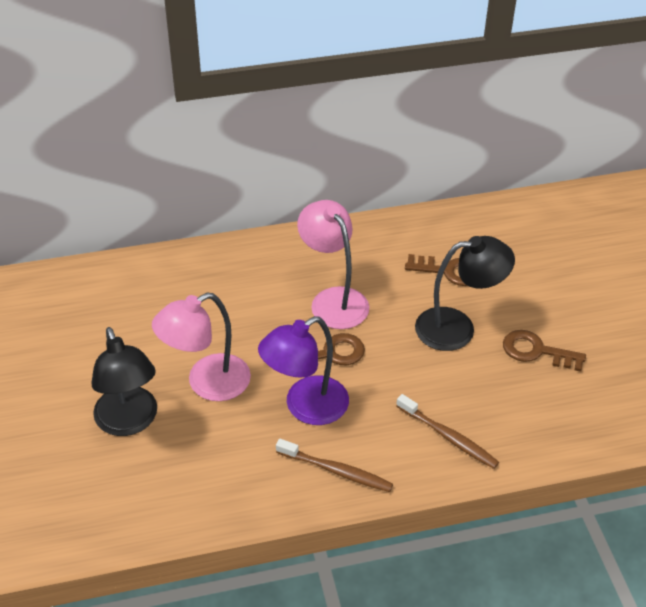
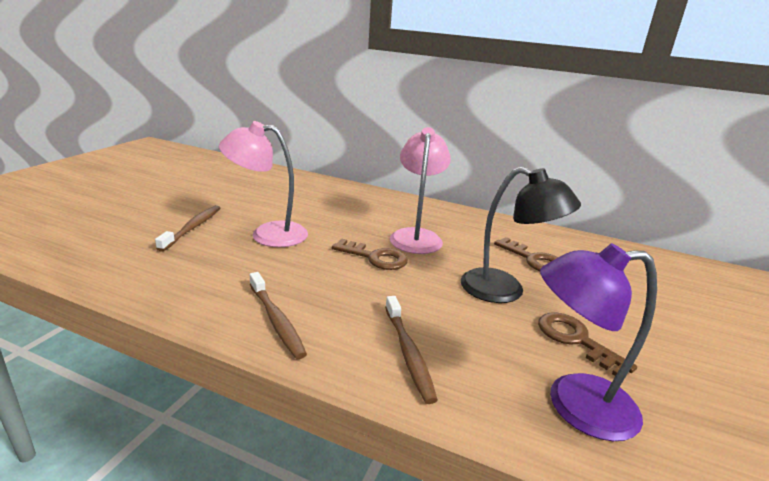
camera: 35 degrees right, 20 degrees down
(129, 422) = (193, 228): black lamp -> brown toothbrush
(305, 407) = (313, 274): purple lamp -> purple lamp (574, 405)

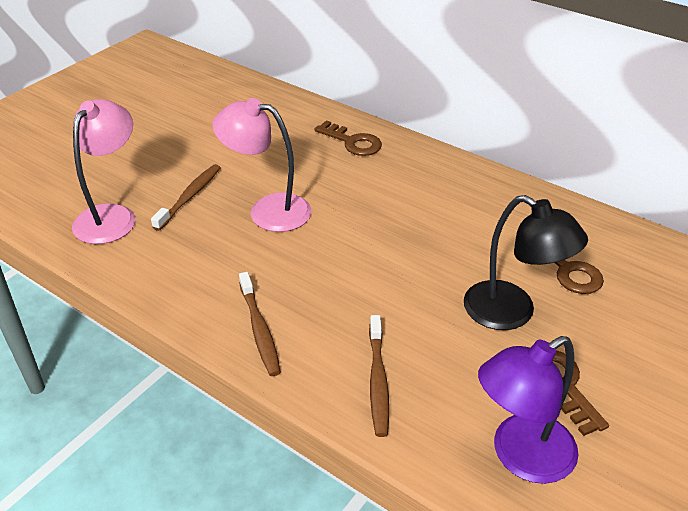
camera: 15 degrees right, 15 degrees up
(375, 257) = (379, 254): brown key -> brown key (353, 142)
(416, 236) = (437, 223): pink lamp -> pink lamp (112, 216)
(574, 405) = (520, 456): purple lamp -> purple lamp turned 45 degrees counterclockwise

